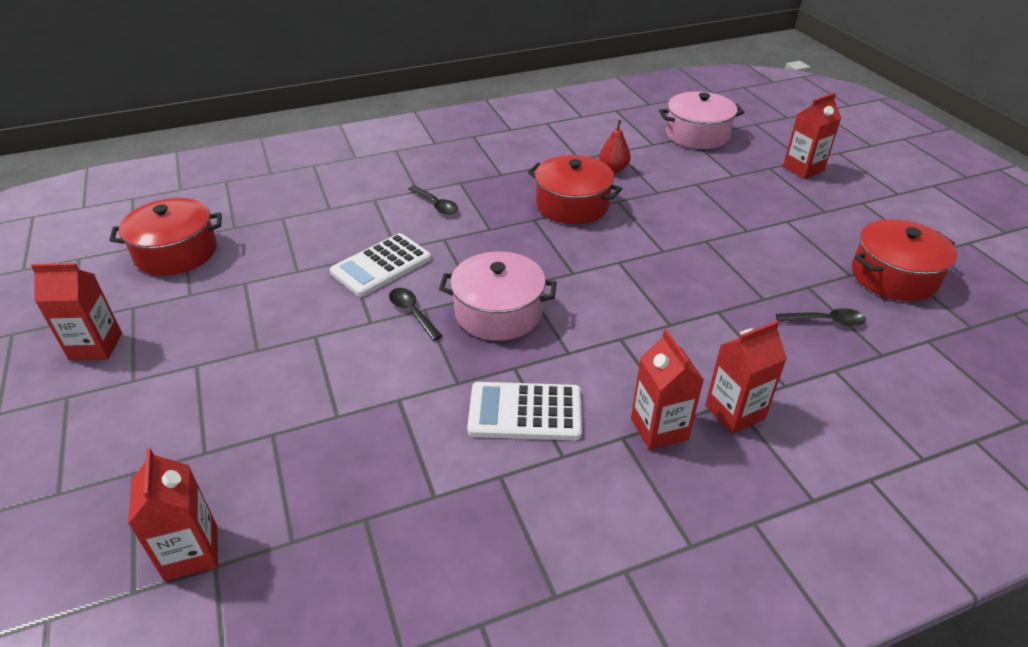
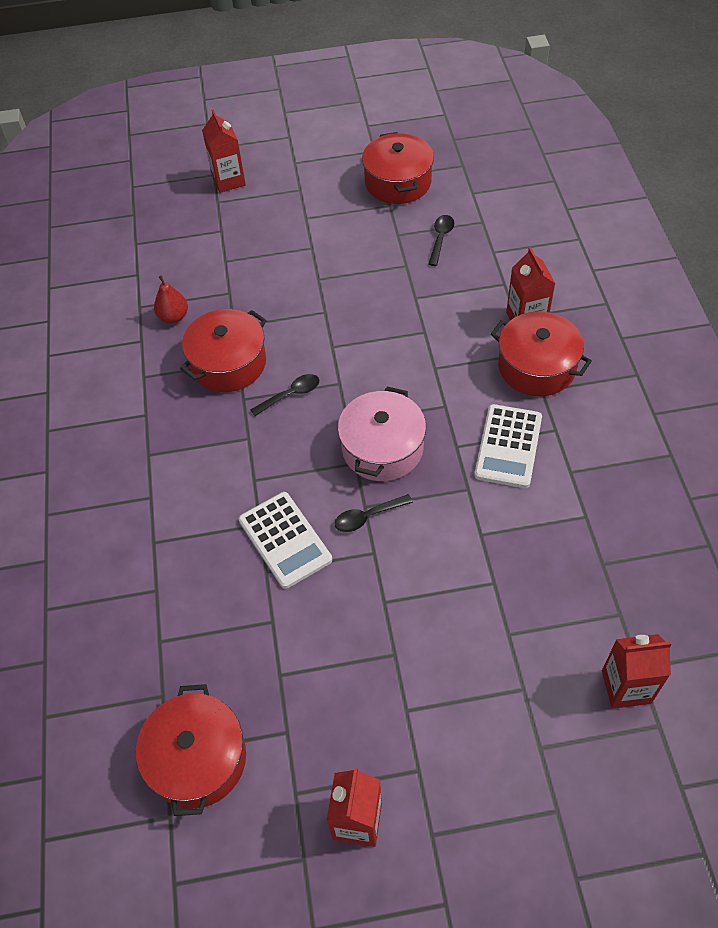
camera: 75 degrees left, 15 degrees up
(436, 205) = (186, 482): black spoon -> black spoon (291, 395)
(659, 429) = (536, 367): red carton -> red pot
(697, 135) = (134, 235): pink pot -> none

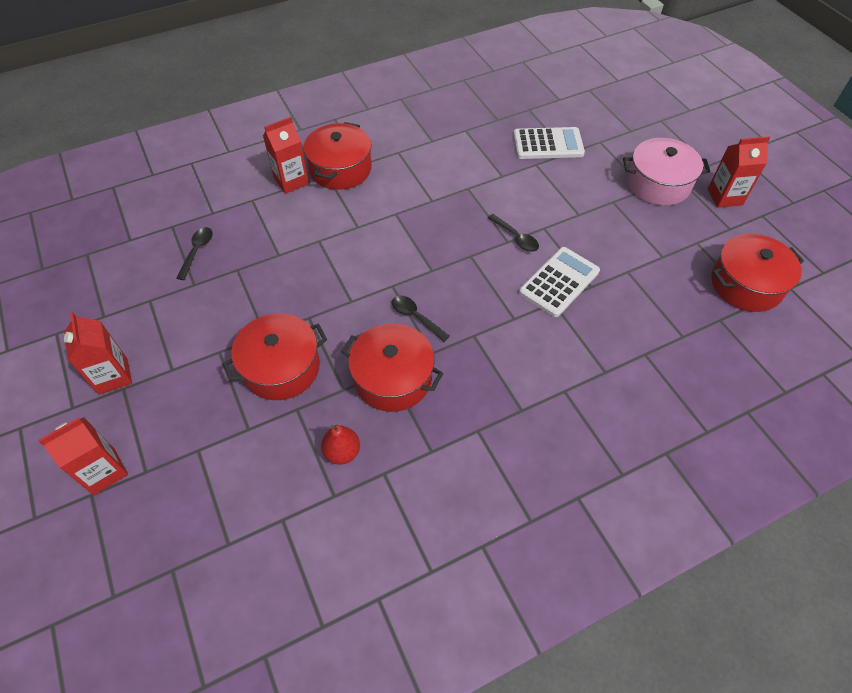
camera: 110 degrees left, 0 degrees up
(382, 448) = (450, 242): pink pot -> pink pot (658, 184)
(398, 182) = (112, 301): red pot -> red pot (281, 367)
(440, 238) = (197, 251): black spoon -> black spoon turned 105 degrees clockwise
(508, 446) = (422, 173): white calculator -> white calculator (548, 144)
(626, 687) = (574, 103): red carton -> red carton (113, 376)

